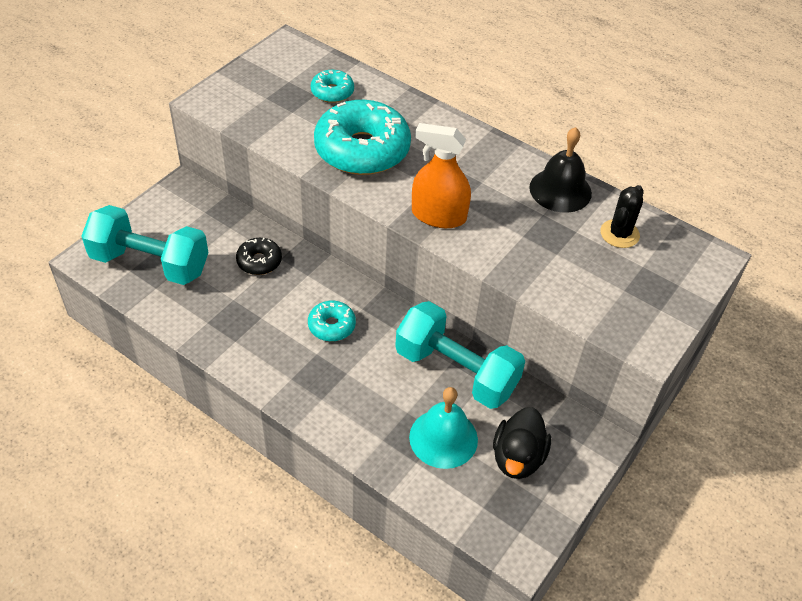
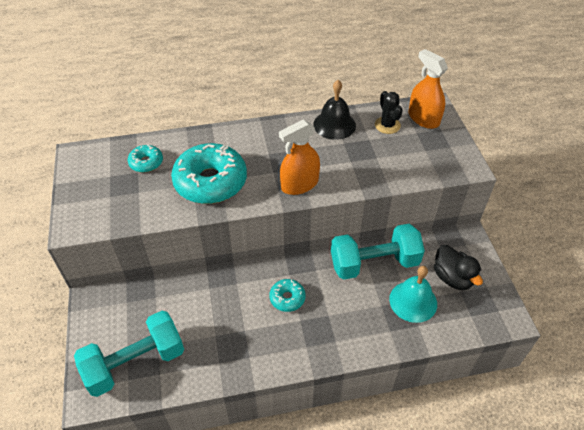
camera: 45 degrees left, 0 degrees up
(259, 261) = (200, 300): black donut -> none
(675, 259) = (423, 118): none -> orange spray bottle

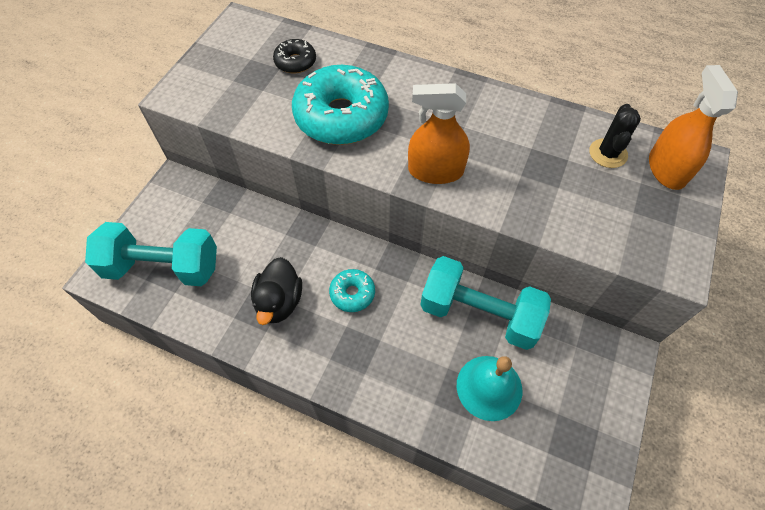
camera: 35 degrees right, 10 degrees up
(146, 163) = (295, 62): turquoise donut -> black donut
(334, 125) = (538, 120): black bell -> none
(452, 278) = (562, 391): black duck -> black duck (279, 302)

